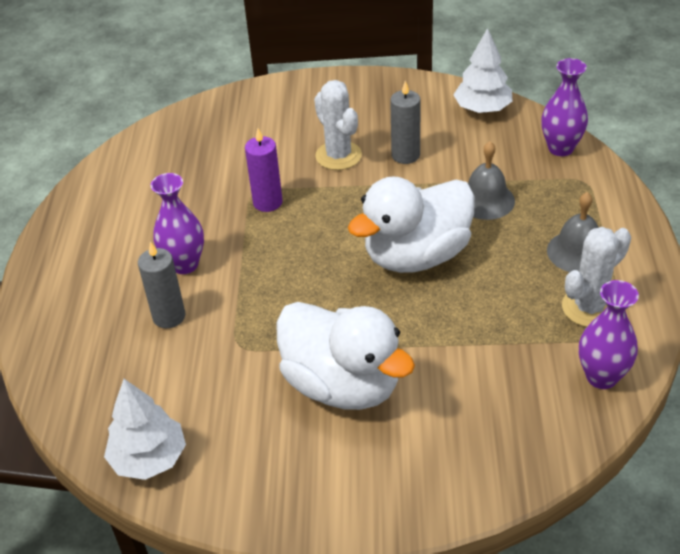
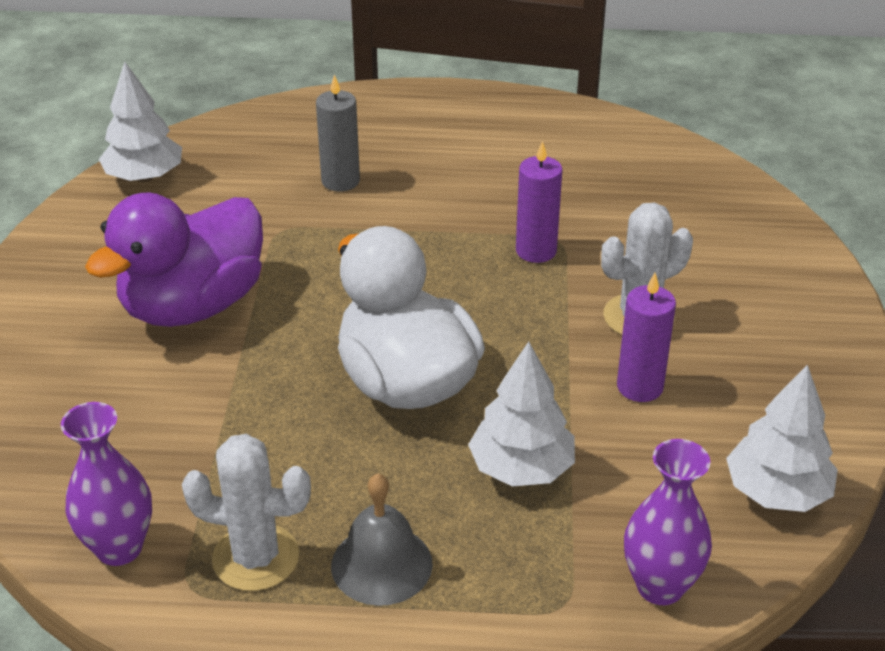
camera: 90 degrees right, 5 degrees down
(184, 264) = (425, 189): purple vase -> none
(342, 385) = (193, 306): white duck -> purple duck
(405, 155) = (640, 387): grey candle -> purple candle
(486, 200) = (521, 468): grey bell -> white tree
(589, 307) = (256, 558): white cactus -> white cactus turned 45 degrees counterclockwise

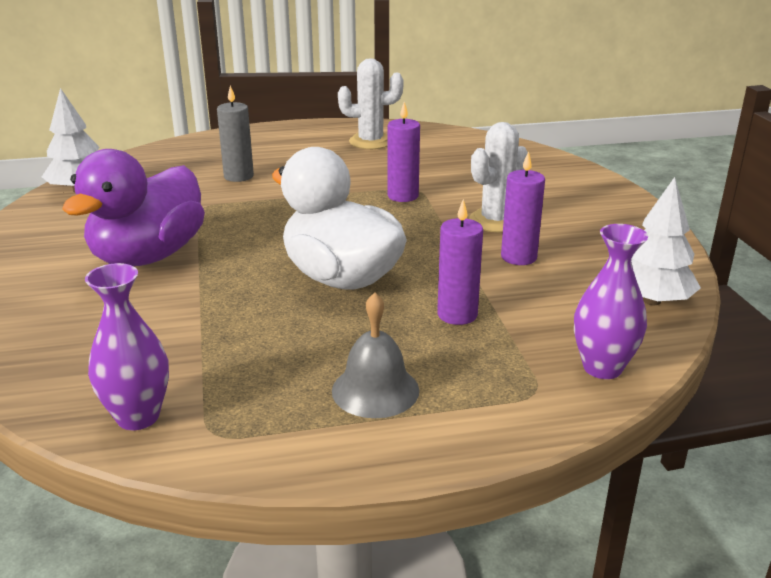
camera: 15 degrees left, 10 degrees down
(256, 558) = (265, 403): white cactus -> white cactus (371, 142)
(521, 468) = (457, 314): white tree -> purple candle

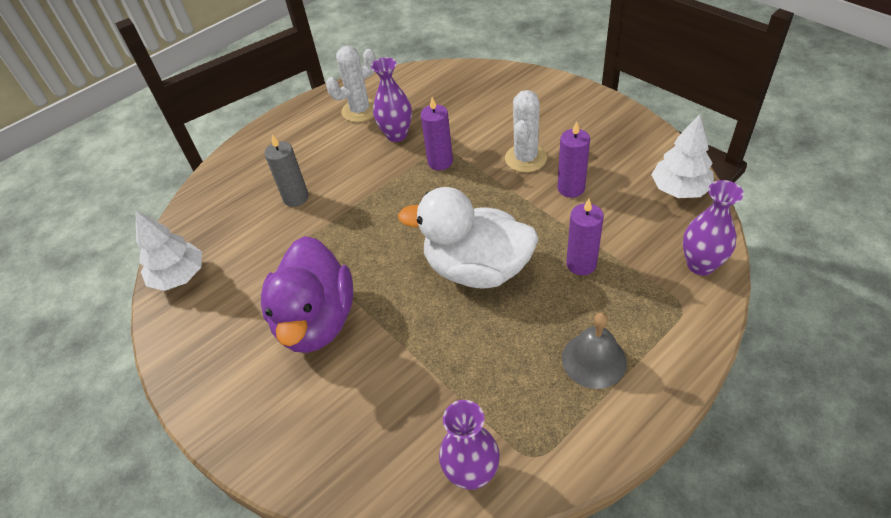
camera: 25 degrees left, 20 degrees up
(384, 166) = (397, 135): none -> purple vase

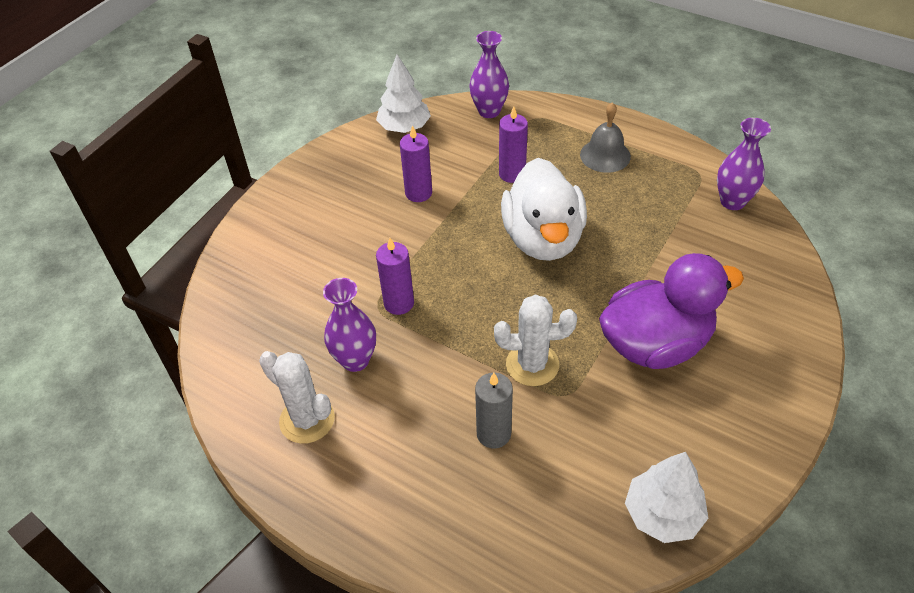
camera: 110 degrees left, 0 degrees up
(525, 158) = (380, 232): white cactus -> white cactus (532, 364)

